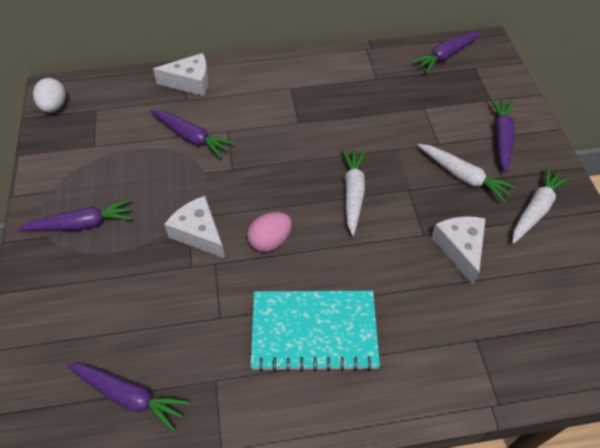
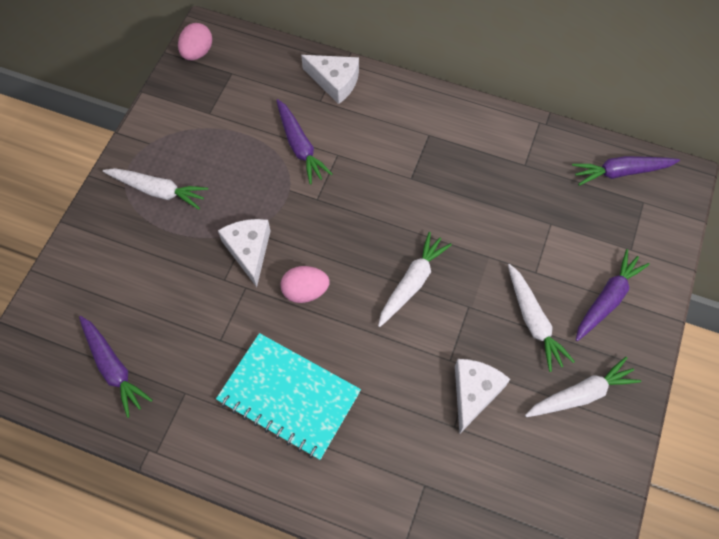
camera: 30 degrees right, 10 degrees up
(54, 107) = (197, 52): white egg -> pink egg
(82, 224) = (158, 191): purple carrot -> white carrot

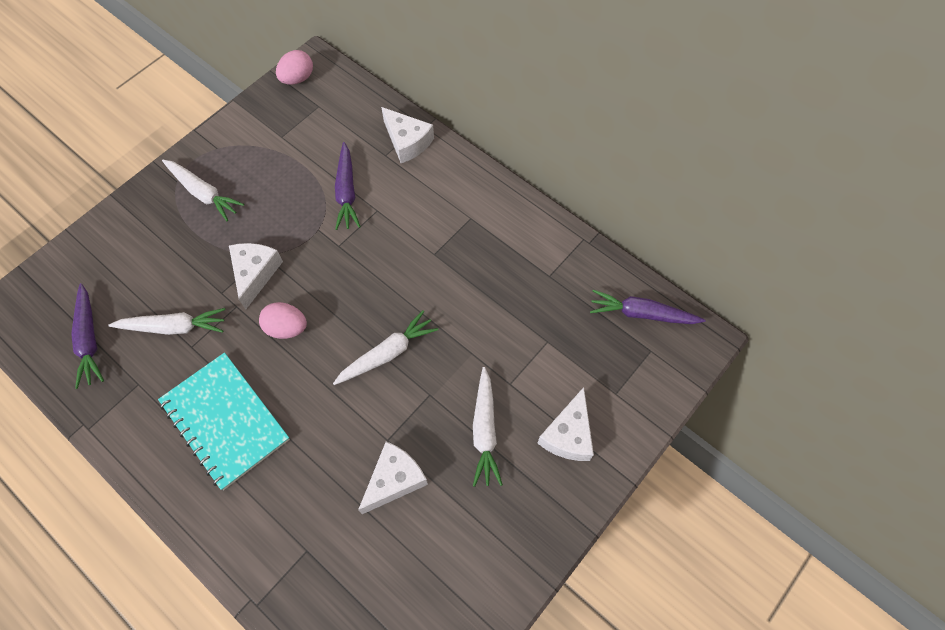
camera: 20 degrees right, 0 degrees up
(581, 394) = (497, 519): white carrot -> white carrot (174, 327)
(607, 299) = (568, 434): purple carrot -> white cheese

